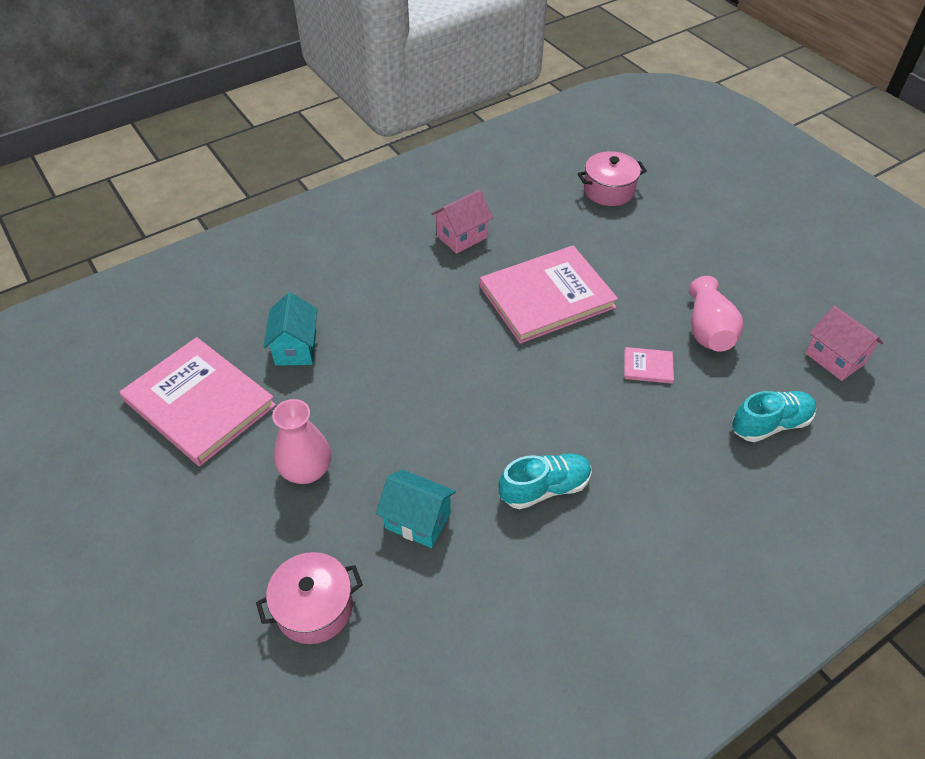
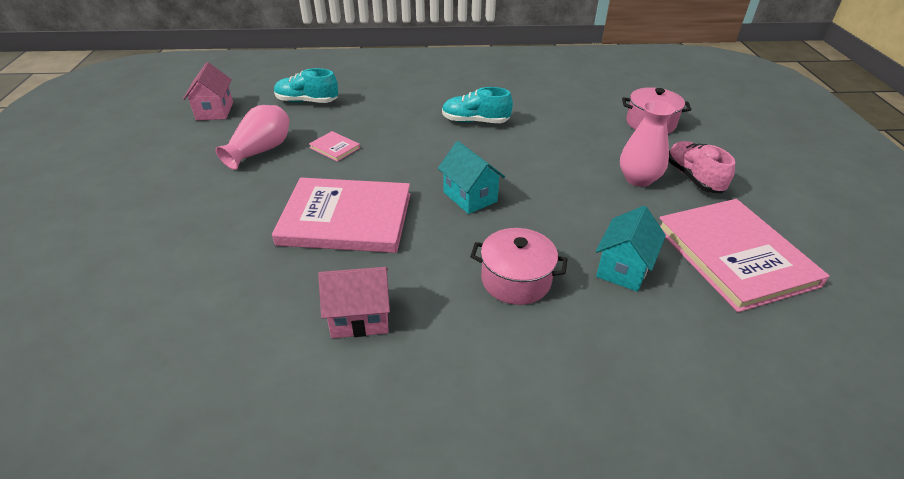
camera: 150 degrees left, 10 degrees down
(243, 503) = (693, 178): none -> pink shoe
(417, 520) = (568, 134): turquoise house -> turquoise house (470, 197)
(609, 190) = (131, 300): pink pot -> pink pot (516, 280)

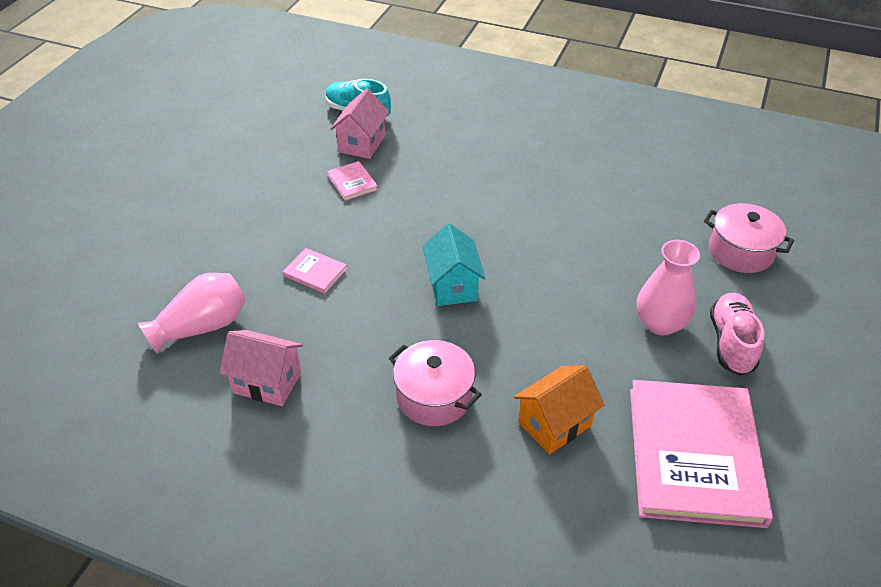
camera: 25 degrees right, 5 degrees up
(215, 111) = (261, 102): pink house -> pink house (362, 144)
(261, 150) = (279, 165): pink vase -> pink vase (202, 327)
(346, 218) = (315, 272): pink book -> pink book, size x0.40
(475, 121) = (524, 189): turquoise shoe -> none
(623, 268) = (554, 424): turquoise house -> orange house

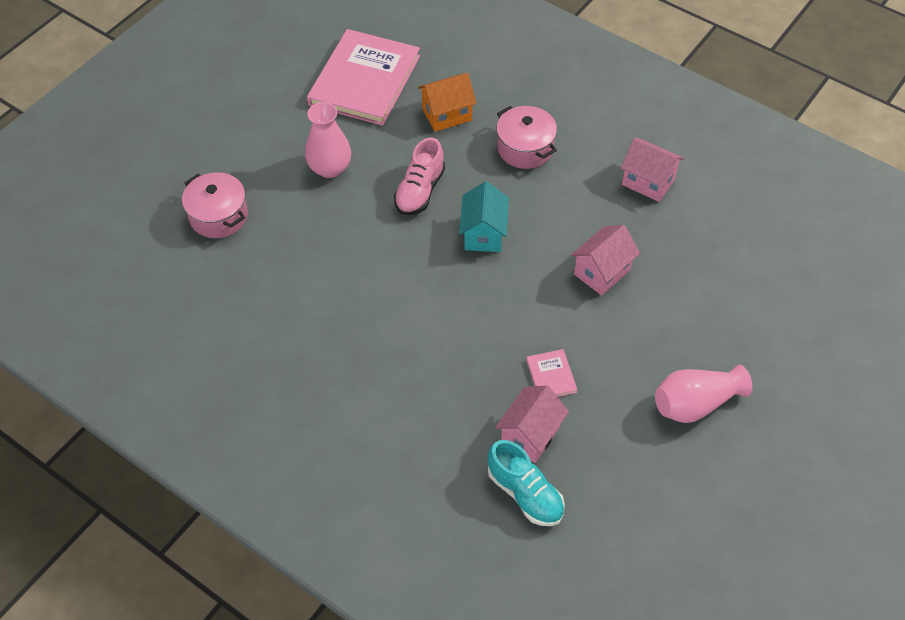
camera: 165 degrees left, 10 degrees up
(202, 327) = (702, 238): pink vase -> pink vase (695, 404)
(315, 272) = (602, 272): pink book -> pink house
(731, 343) = (287, 143): pink shoe -> pink shoe (420, 191)

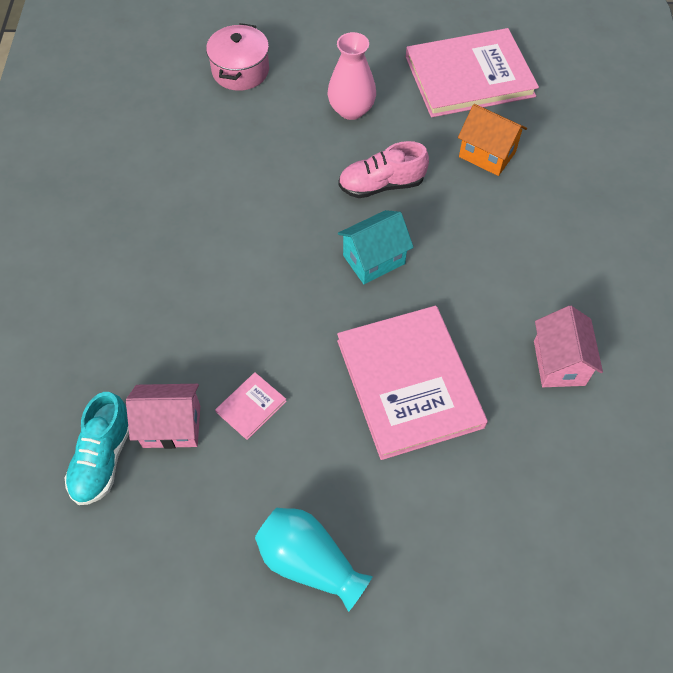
camera: 55 degrees right, 5 degrees up
(525, 148) = (504, 235): pink pot -> none
(602, 272) = (409, 383): pink house -> pink book
(695, 404) = (309, 561): pink vase -> turquoise vase

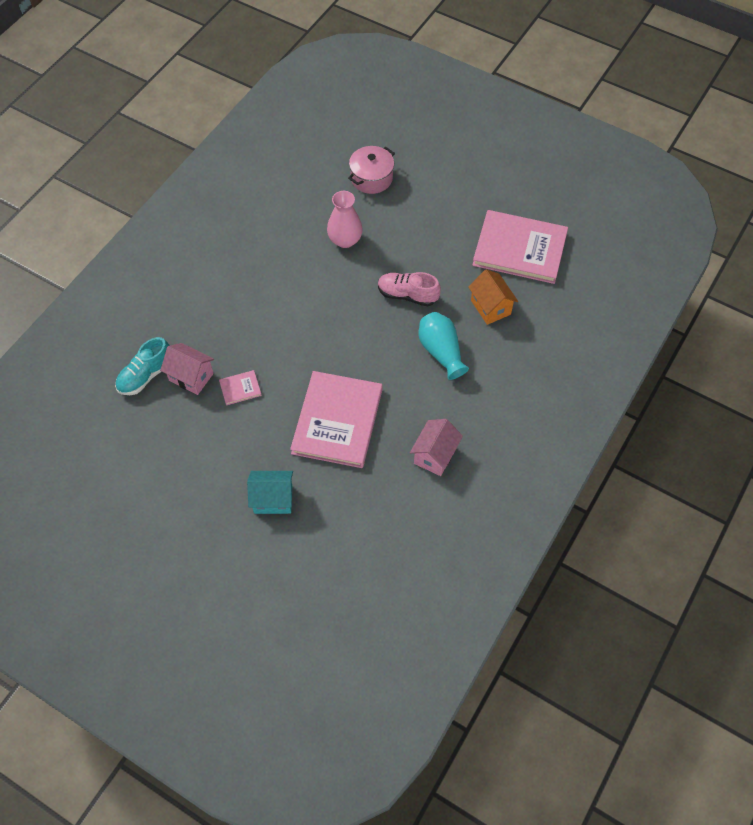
camera: 30 degrees right, 0 degrees up
(309, 561) = (216, 485): turquoise vase -> turquoise vase (441, 352)
(351, 110) = (424, 237): pink vase -> pink vase (345, 240)
(374, 259) = (369, 339): turquoise house -> turquoise house (273, 499)

